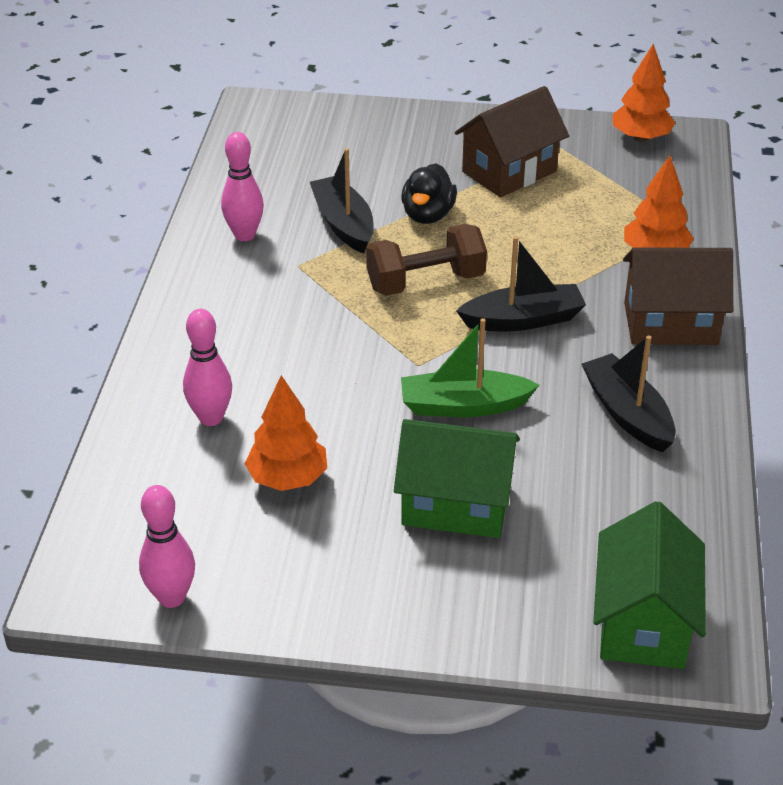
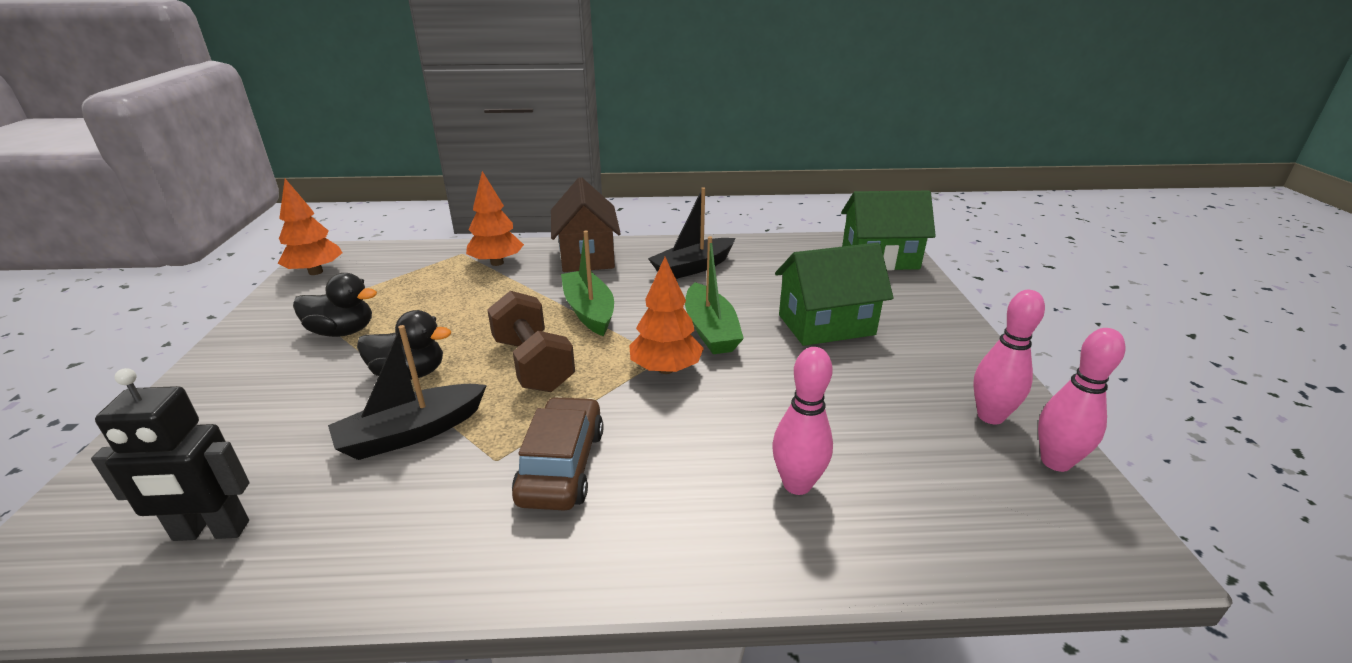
camera: 100 degrees left, 10 degrees down
(244, 235) = (416, 524): pink bowling pin -> pink bowling pin (990, 416)
(270, 160) = (211, 531): none -> black robot
(279, 297) = (562, 465): none -> brown car
(288, 478) = (853, 413): orange tree -> orange tree (666, 369)
(456, 504) = (826, 325): green house -> green house turned 75 degrees clockwise
(509, 171) = (342, 332): brown house -> black duck
(523, 320) = (589, 311): black boat -> green boat

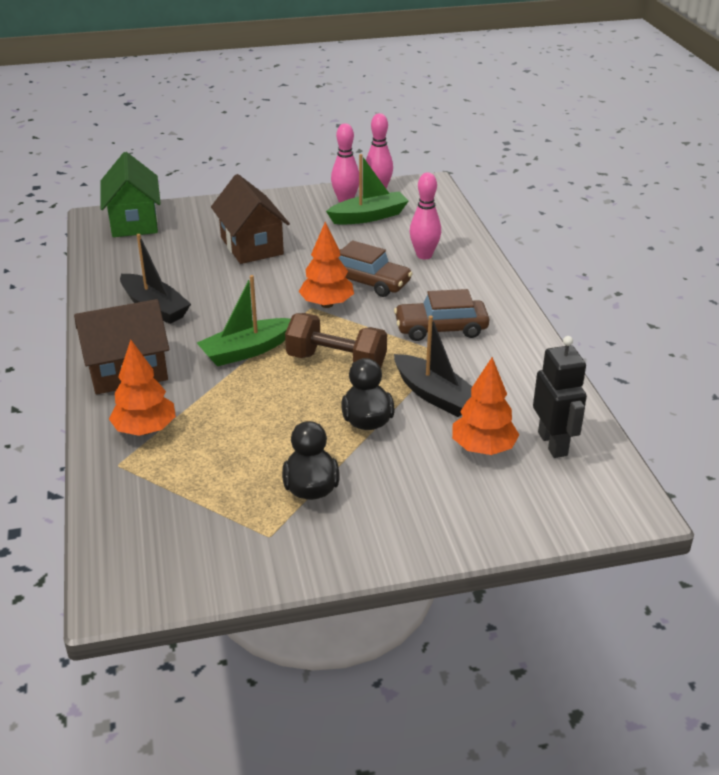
camera: 100 degrees left, 5 degrees up
(315, 272) = (175, 574): orange tree -> orange tree (483, 448)
(533, 364) = (336, 362): brown dumbbell -> brown dumbbell turned 60 degrees clockwise
(710, 330) = (268, 291): green boat -> green boat (369, 216)
(717, 409) = (367, 282): none -> brown car
(826, 325) = (251, 246): green house -> brown house

